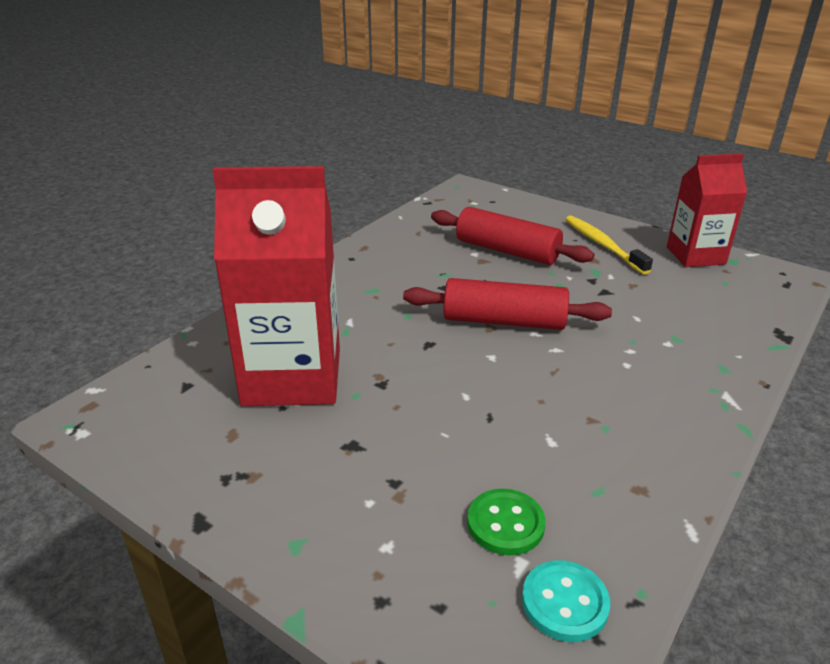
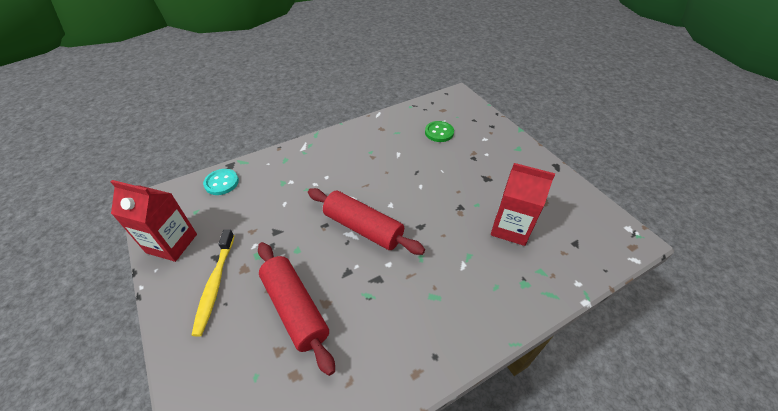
camera: 155 degrees left, 15 degrees up
(292, 377) = (510, 228): red carton -> red carton, size x0.62
(564, 602) = (435, 110): turquoise button -> turquoise button (221, 183)

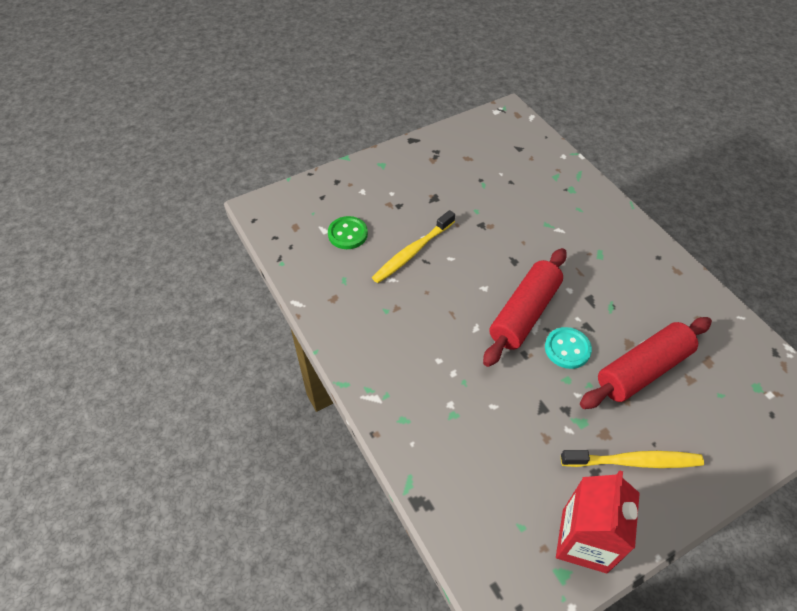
camera: 90 degrees left, 5 degrees up
(221, 183) = (459, 503): turquoise button -> turquoise button (567, 349)
(424, 165) = (412, 252): none -> yellow toothbrush
(510, 228) = (507, 189): red carton -> none

